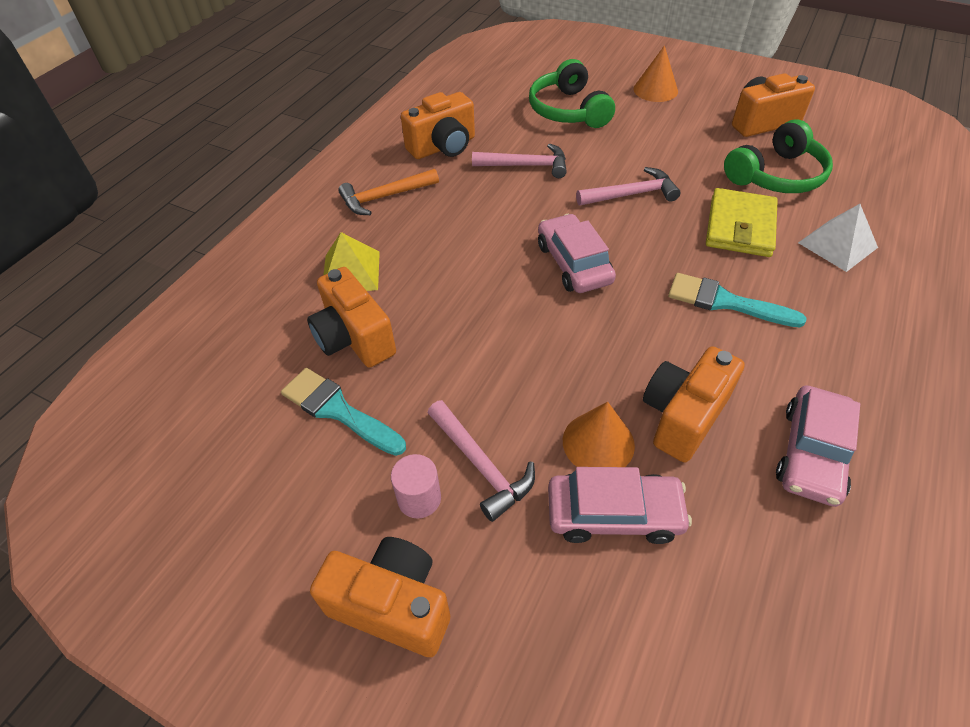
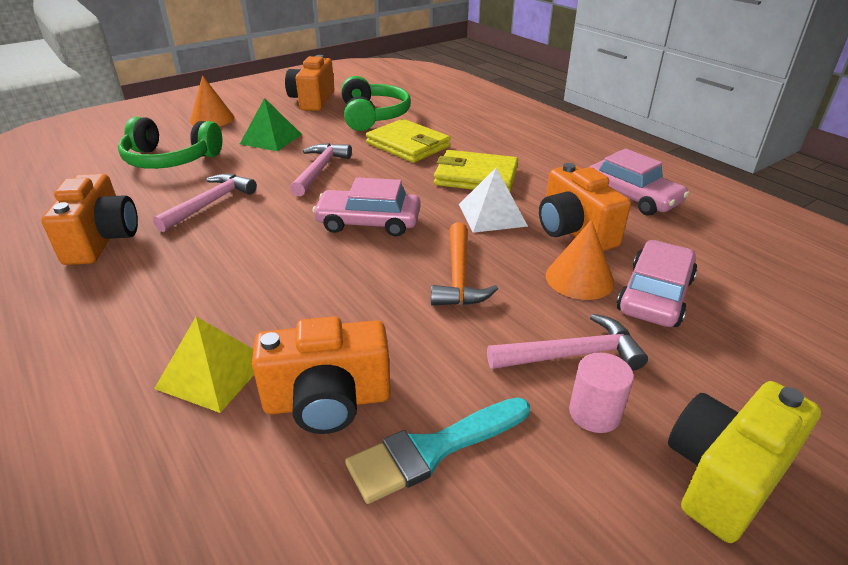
camera: 65 degrees left, 15 degrees down
(384, 197) = (120, 306): orange hammer -> orange hammer (459, 276)
(392, 605) = (724, 476): orange camera -> yellow camera
(656, 139) = (271, 139): none -> green pyramid
(725, 302) = (476, 176): turquoise brush -> yellow wallet
(837, 245) = (461, 124): white pyramid -> white pyramid (492, 215)

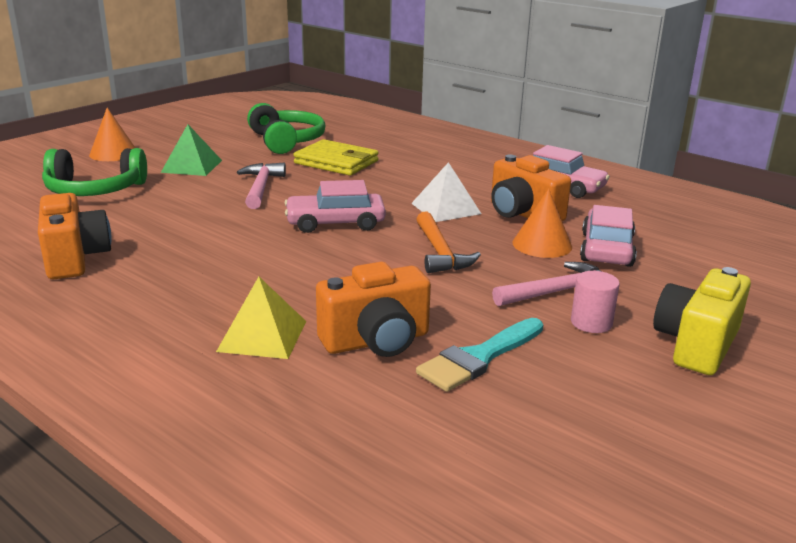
camera: 15 degrees left, 10 degrees down
(210, 203) = (167, 221): pink hammer -> none
(312, 101) = (213, 131): orange camera -> none
(476, 176) = (415, 182): yellow wallet -> none

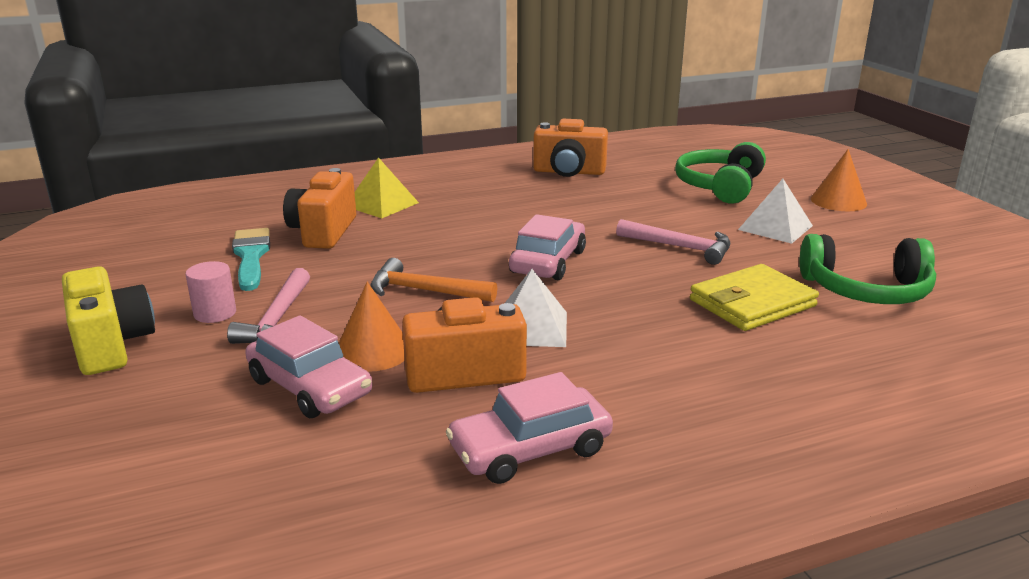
camera: 120 degrees right, 0 degrees up
(191, 166) = (775, 227): green pyramid -> white pyramid

